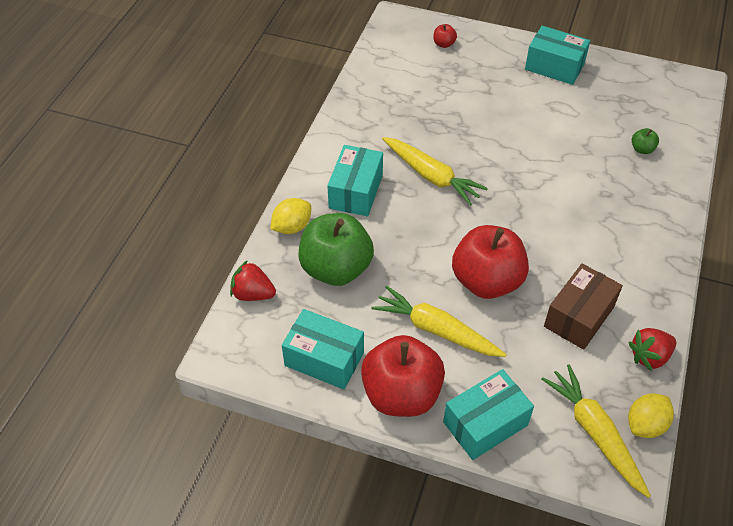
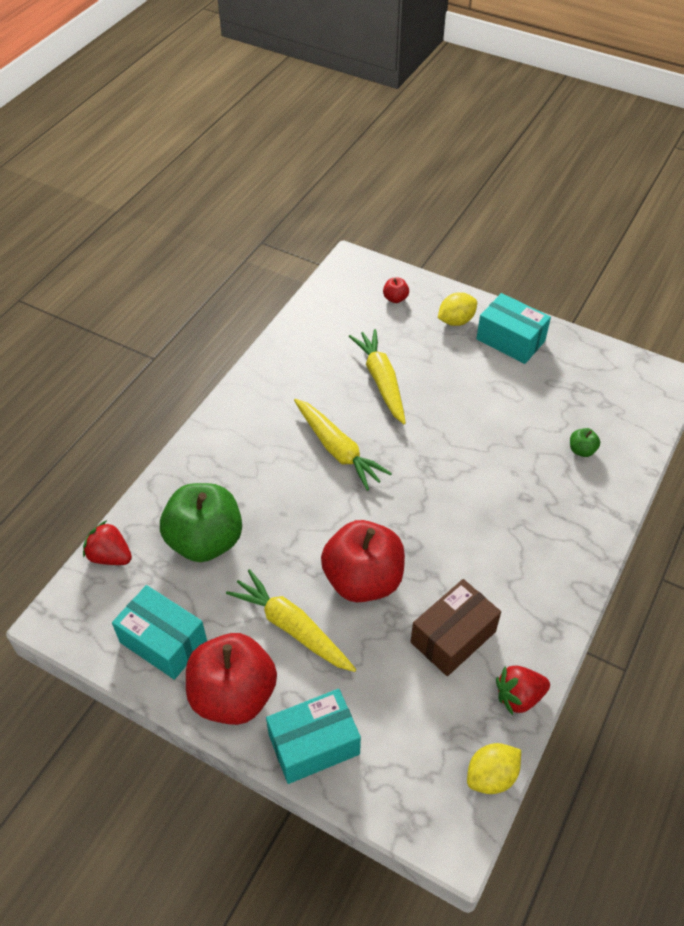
camera: 10 degrees right, 0 degrees up
(292, 227) = (172, 486): yellow lemon -> yellow lemon (456, 321)
(356, 191) = (251, 456): turquoise box -> none
(595, 433) = (431, 776): yellow carrot -> yellow carrot (381, 381)

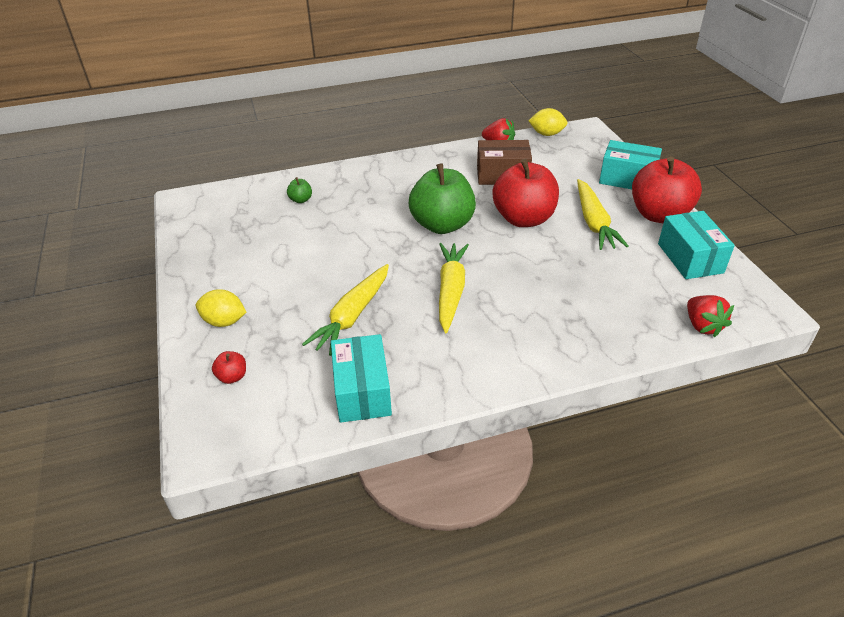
camera: 135 degrees left, 10 degrees down
(205, 541) = (614, 294): green apple -> green apple (442, 225)
(510, 340) = (217, 281): turquoise box -> turquoise box (362, 391)

